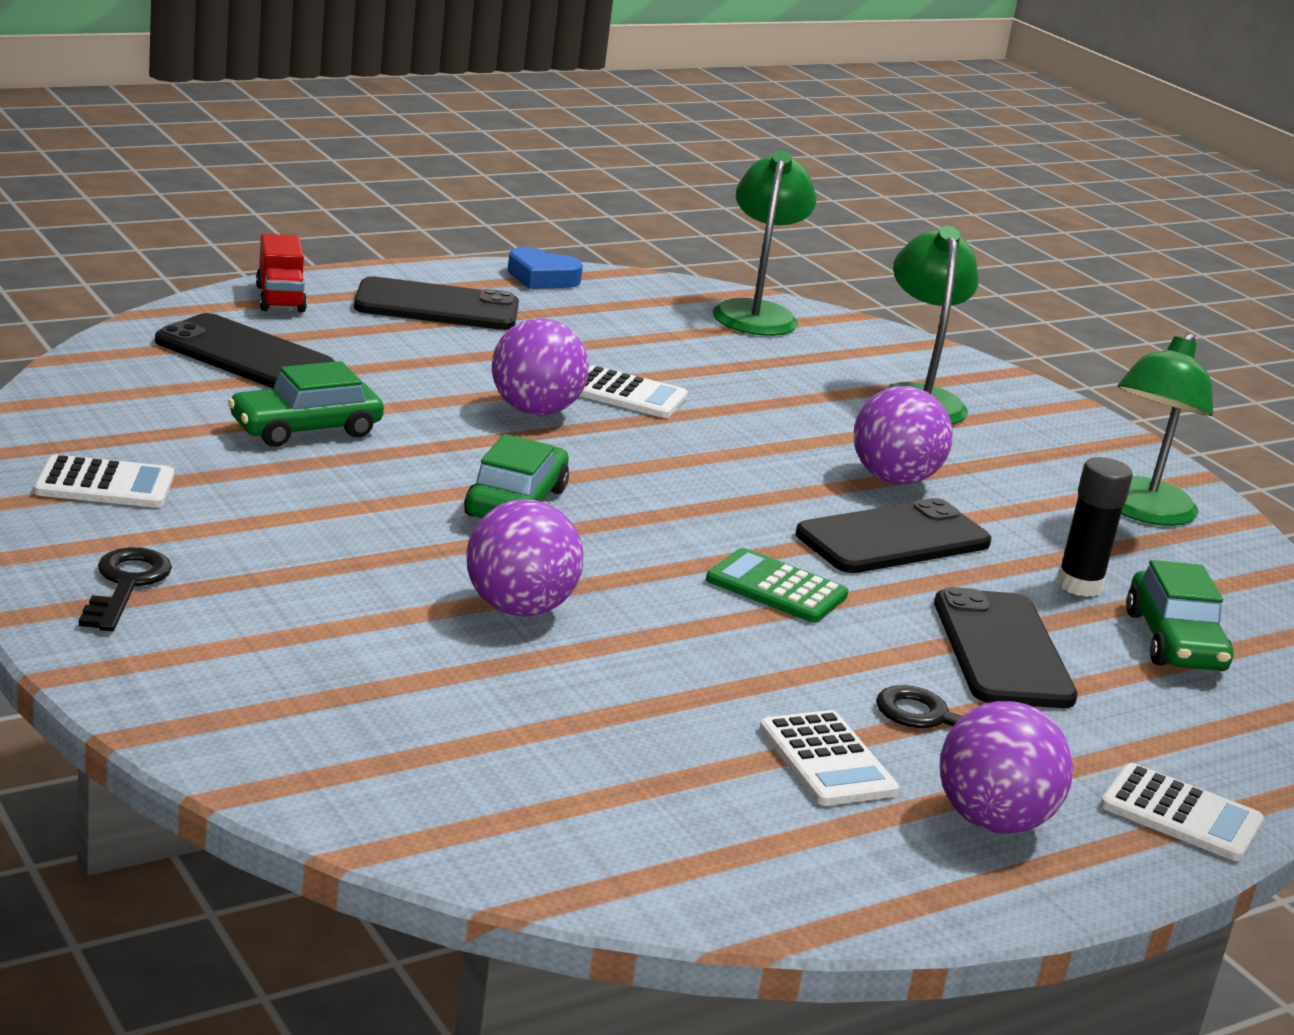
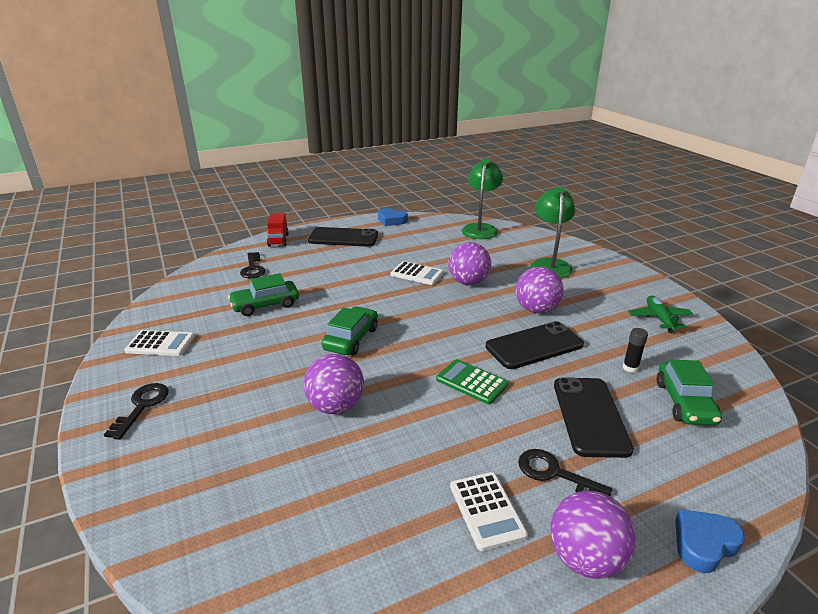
camera: 10 degrees right, 5 degrees up
(245, 355) = (253, 268): black phone -> black key
(535, 411) = (373, 286): purple ball -> purple ball (468, 282)
(1079, 585) = (630, 368): black glue stick -> black glue stick, size x0.65
(1141, 511) = (659, 319): green lamp -> green plane
(1181, 814) = (703, 544): white calculator -> blue heart

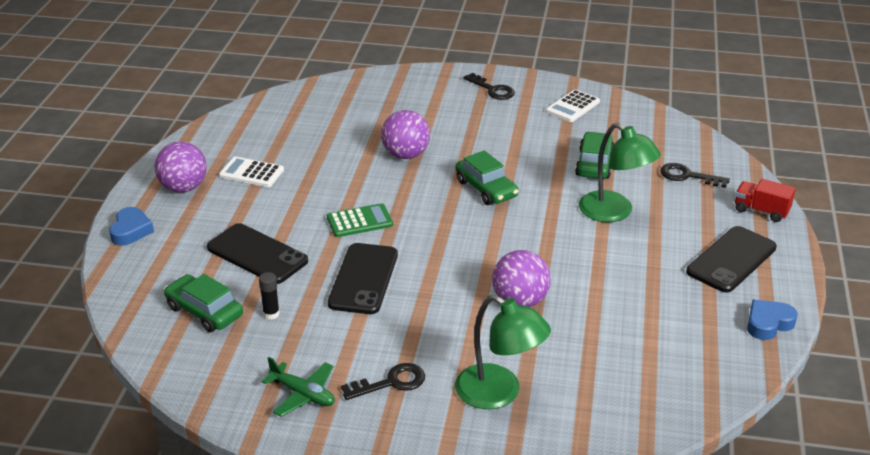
camera: 125 degrees right, 5 degrees up
(417, 274) = (575, 274): white calculator -> none
(480, 228) = (670, 397): green lamp -> green lamp (614, 212)
(536, 309) = (415, 317): purple ball -> none
(554, 473) = (239, 209): black key -> black key (391, 382)

